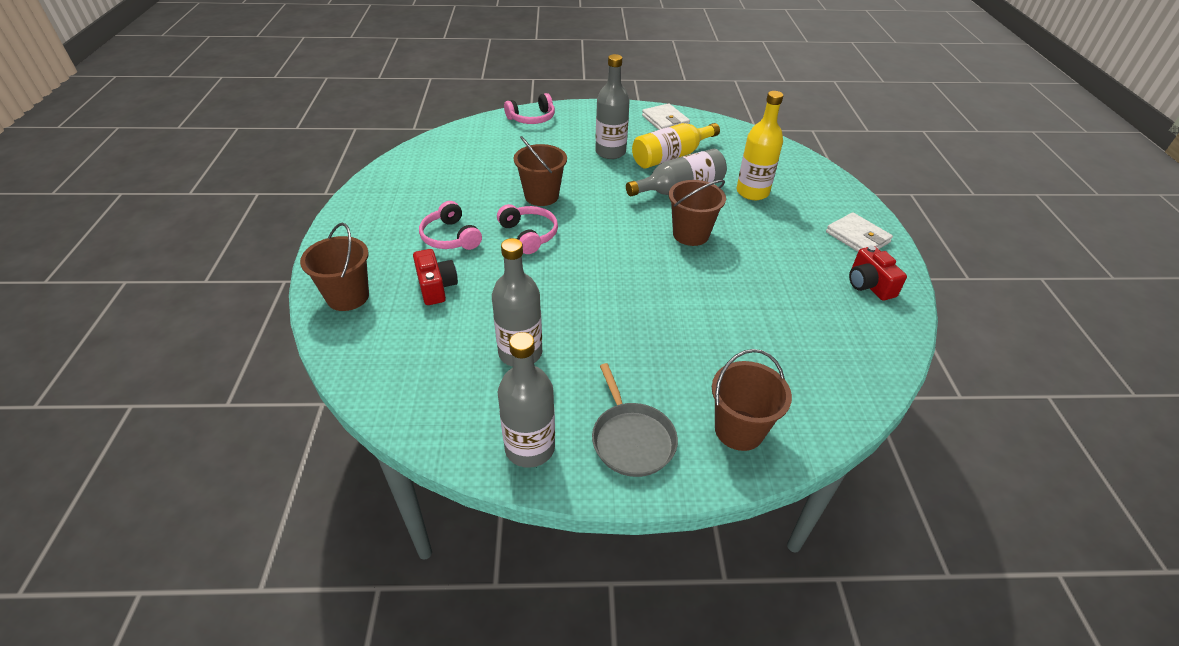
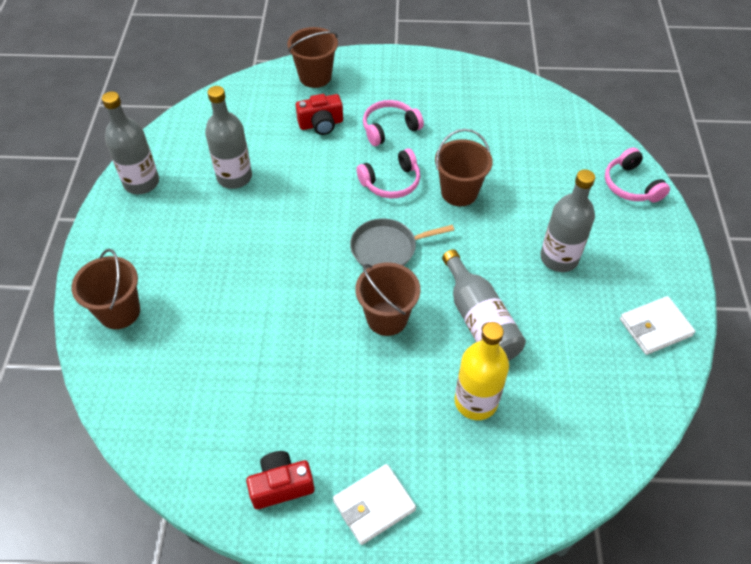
camera: 95 degrees right, 10 degrees up
(631, 439) = (131, 240): grey pan -> grey pan (387, 248)
(671, 156) = (556, 321): yellow bottle -> none

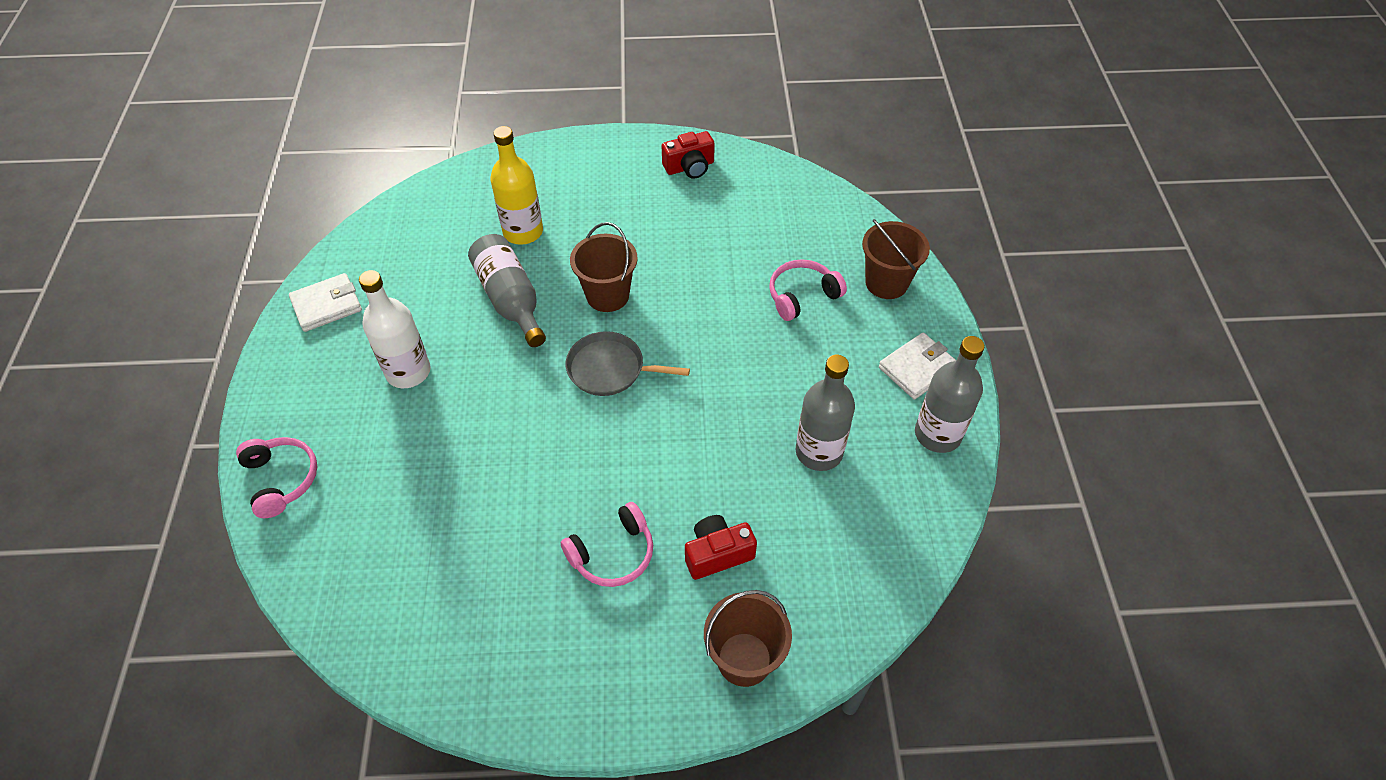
camera: 175 degrees right, 0 degrees up
(374, 505) = (613, 160): white wallet -> white wallet (917, 368)
(387, 248) = (610, 369): grey pan -> grey pan turned 150 degrees counterclockwise
(391, 182) = (608, 459): pink headphones -> pink headphones (802, 296)
(459, 192) = (517, 451): brown bucket -> none
(559, 258) = (408, 372): grey bottle -> white bottle

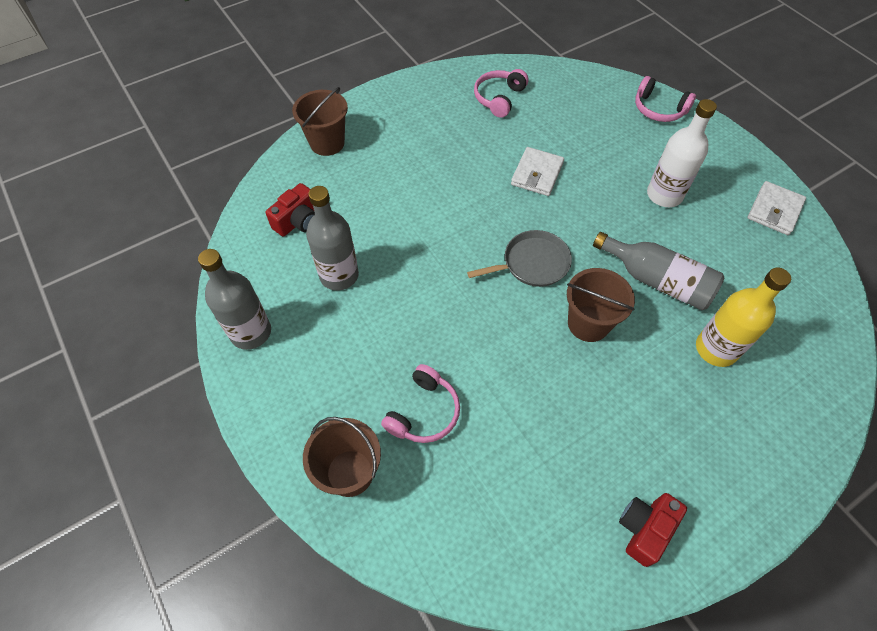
camera: 150 degrees right, 5 degrees up
(613, 553) = (436, 157): pink headphones -> pink headphones (499, 98)
(717, 554) = (373, 184): red camera -> red camera (298, 221)
(917, 368) = (286, 386): white wallet -> white wallet (537, 174)

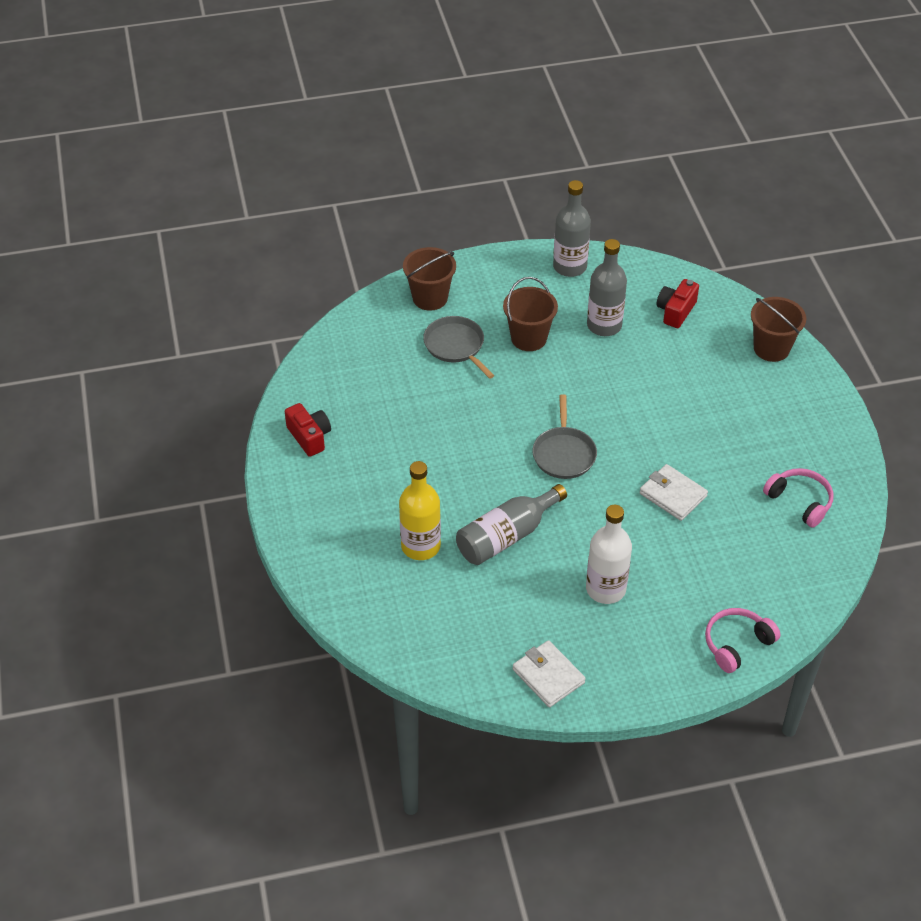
camera: 110 degrees right, 10 degrees down
(298, 221) = (676, 311): red camera -> red camera turned 60 degrees clockwise
(424, 412) = (456, 346): pink headphones -> grey pan
(588, 323) = (485, 469): brown bucket -> brown bucket (528, 338)

